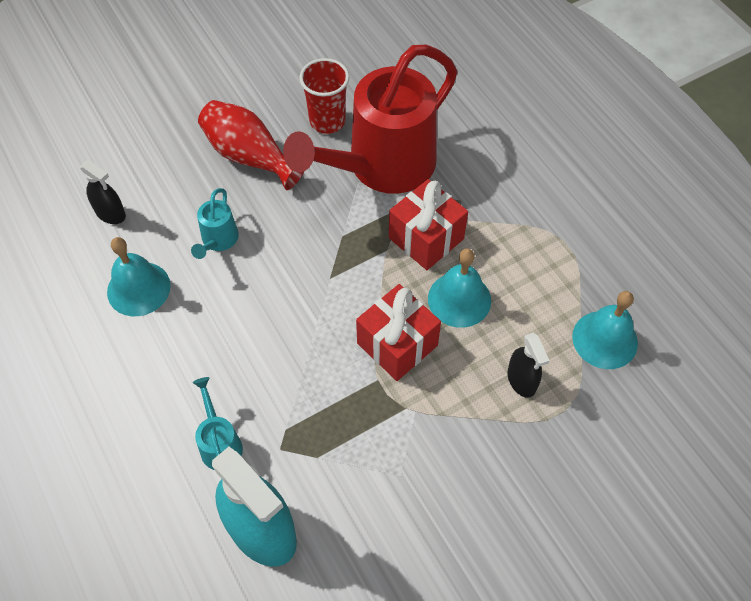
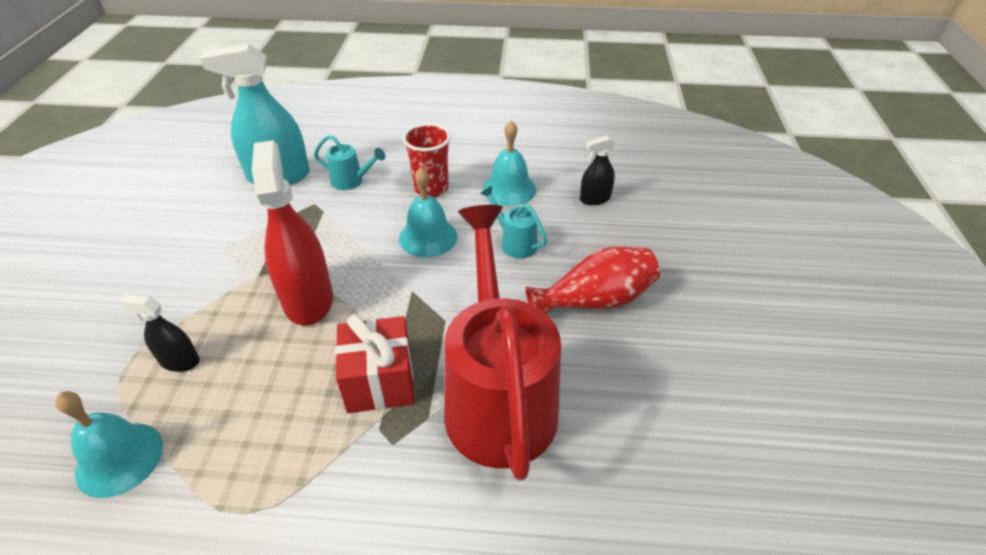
camera: 125 degrees right, 15 degrees down
(327, 121) = (600, 384): red cup -> red cup (431, 188)
(397, 344) = (308, 299): red gift -> red spray bottle
(459, 299) = (294, 366): turquoise bell -> turquoise bell (428, 237)

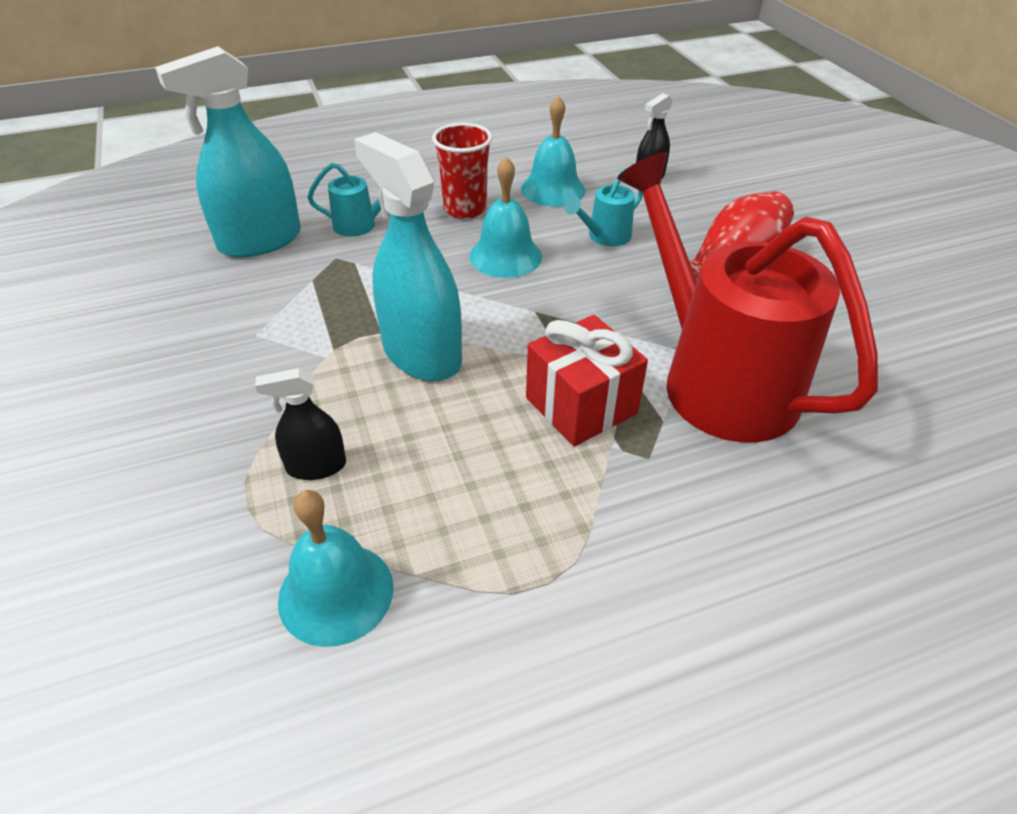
camera: 25 degrees left, 0 degrees up
(308, 299) = (421, 354): red spray bottle -> turquoise spray bottle
(514, 242) = (604, 237): turquoise watering can -> turquoise watering can turned 60 degrees counterclockwise

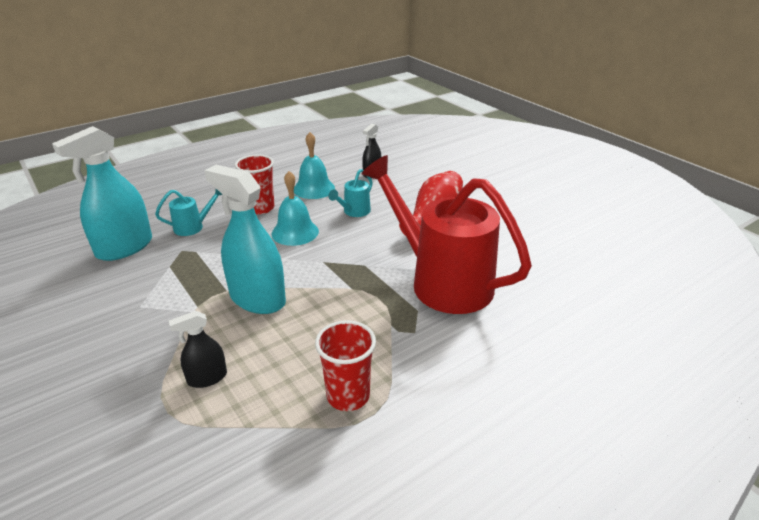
camera: 15 degrees left, 10 degrees down
(336, 593) = (243, 449): turquoise bell -> none
(514, 543) = (348, 396): none -> red cup
(581, 406) = (366, 311): red gift -> none

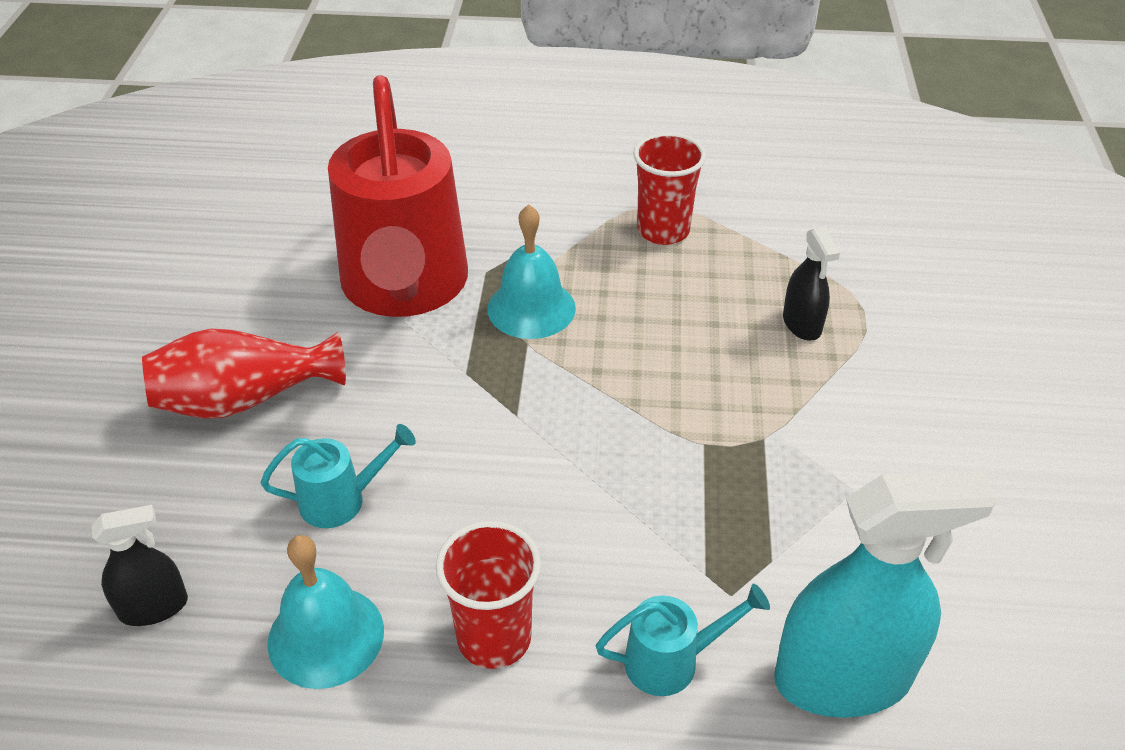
camera: 140 degrees left, 10 degrees up
(193, 227) = (672, 661): turquoise watering can -> turquoise watering can turned 150 degrees clockwise
(207, 378) = (802, 324): black spray bottle -> black spray bottle turned 60 degrees clockwise
(257, 299) = (669, 401): turquoise spray bottle -> none
(295, 232) = (496, 512): turquoise bell -> turquoise bell (531, 308)

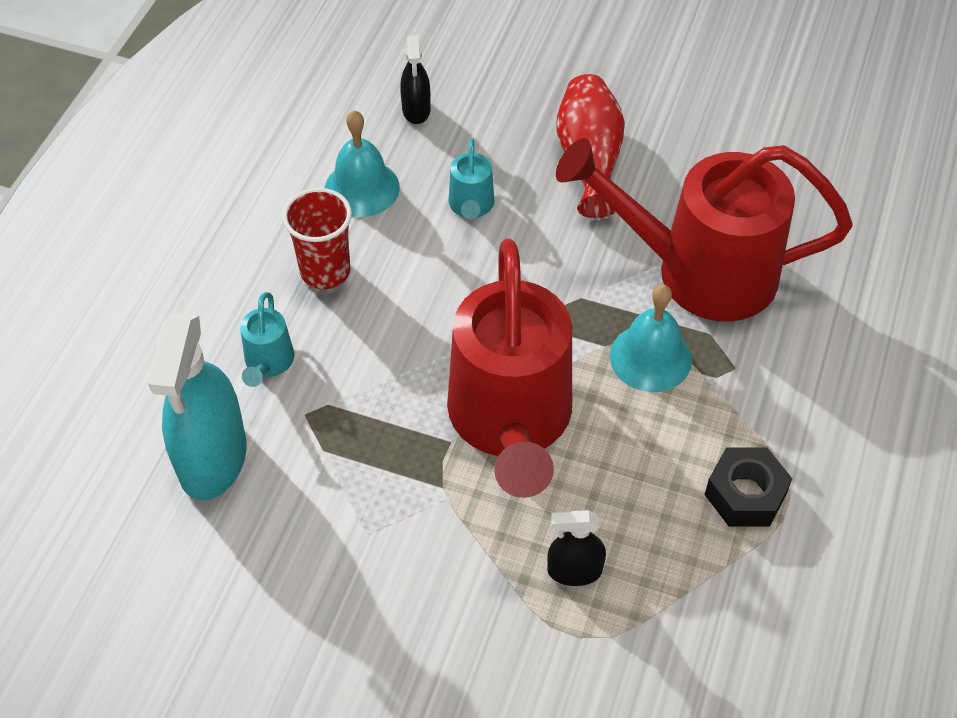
camera: 105 degrees right, 10 degrees up
(657, 399) = (510, 422): none -> red watering can
(663, 231) = (745, 494): red cup -> black nut

